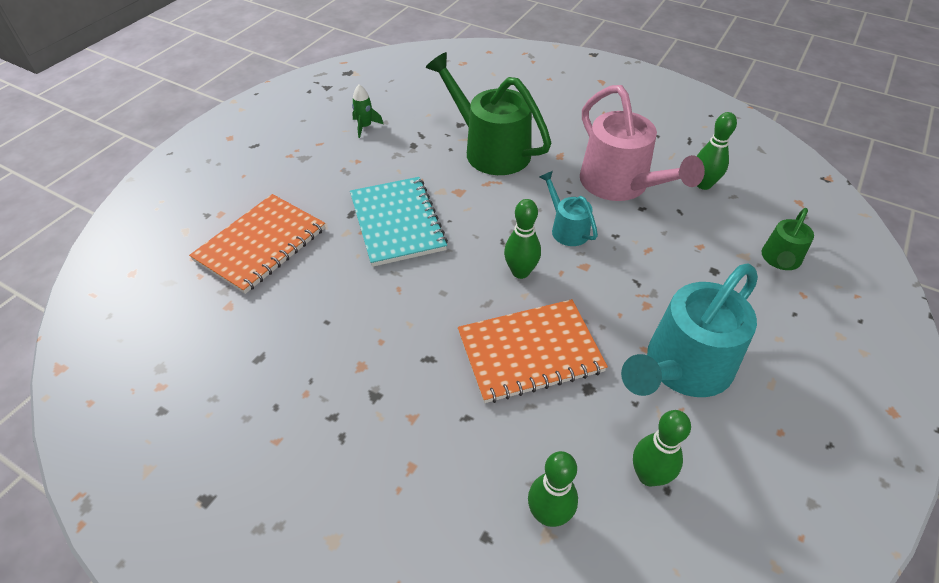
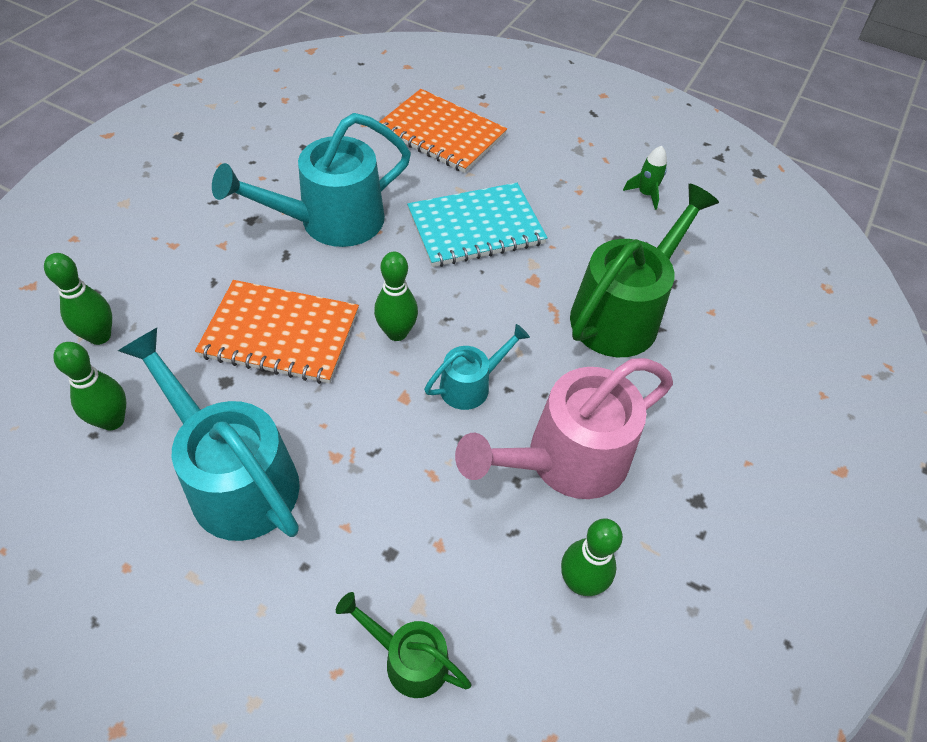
camera: 85 degrees right, 5 degrees up
(383, 326) = (330, 222): none -> turquoise watering can
(530, 352) = (280, 334): orange notebook -> orange notebook turned 60 degrees counterclockwise

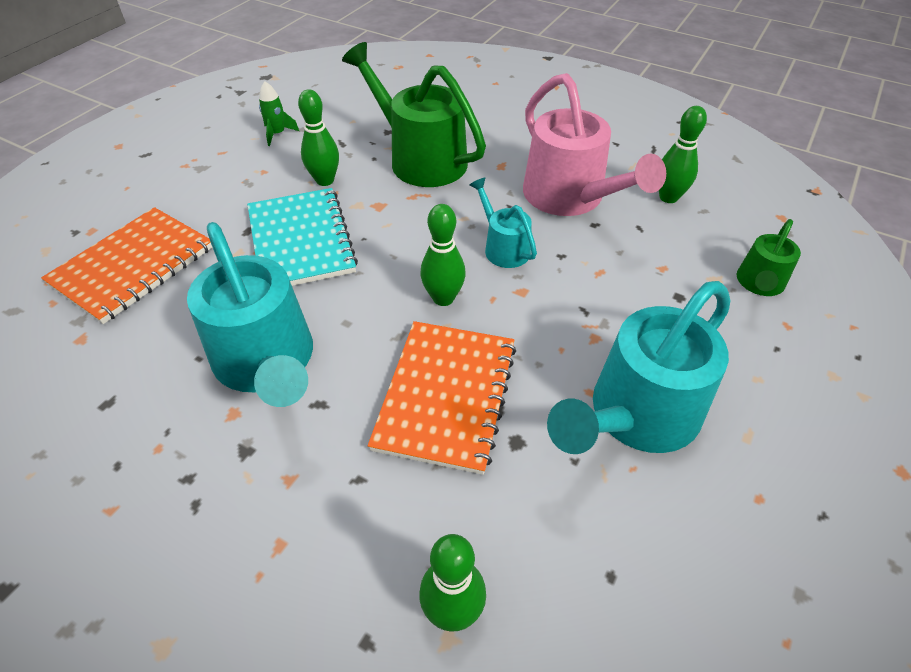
camera: 85 degrees left, 5 degrees down
(112, 420) = (587, 557): green bowling pin -> green bowling pin (325, 180)

